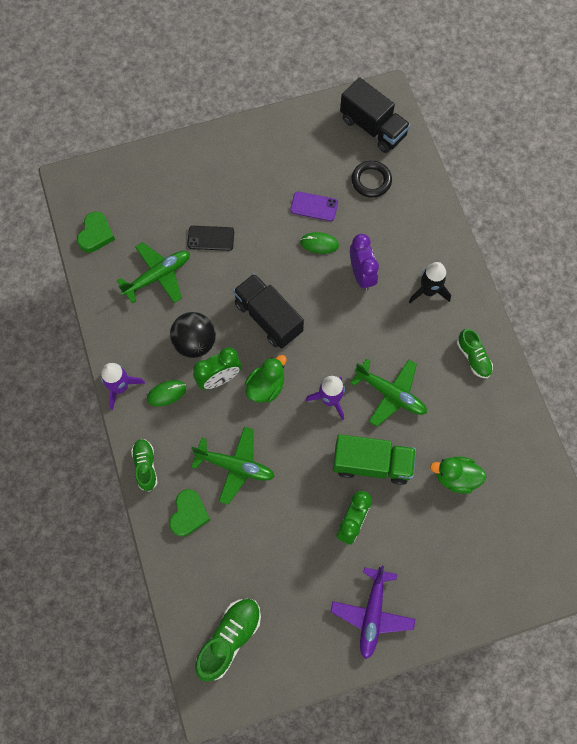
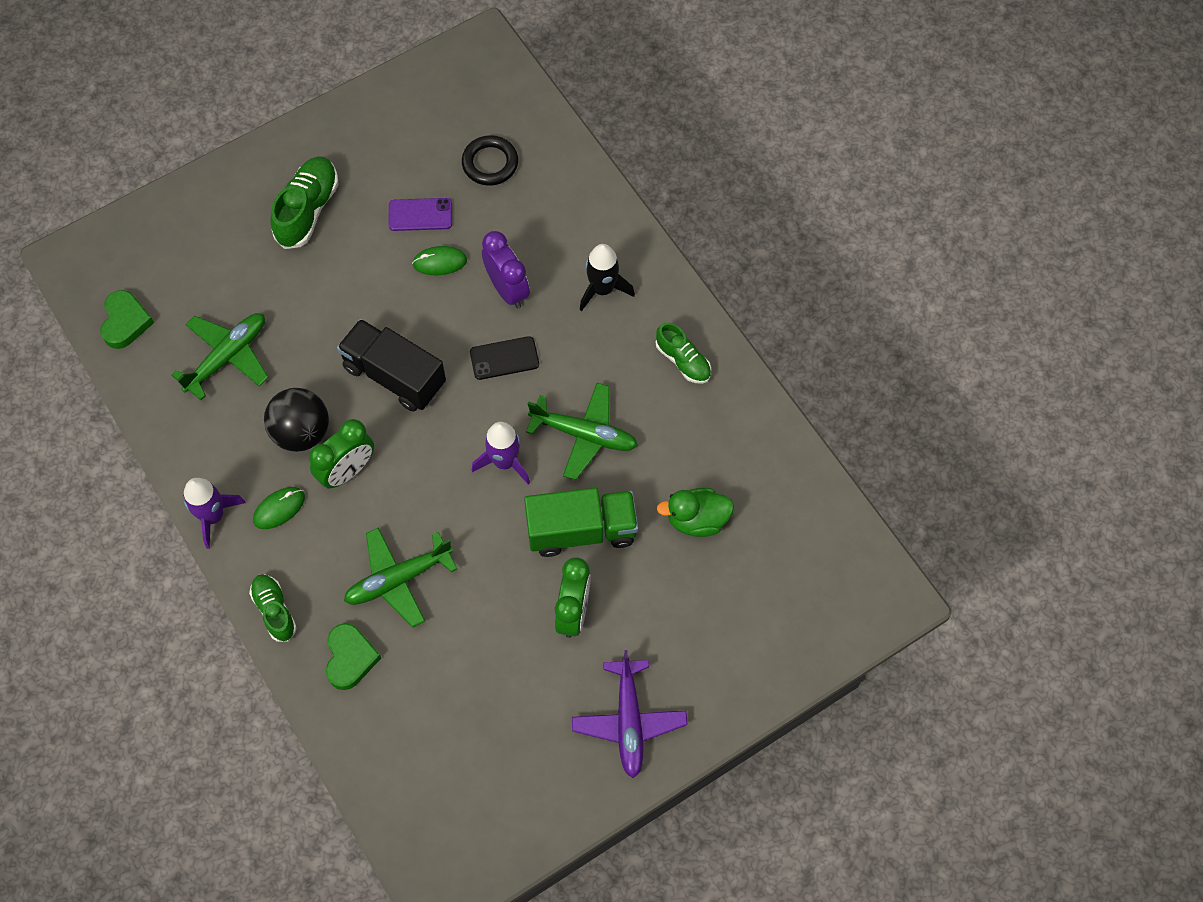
camera: 15 degrees left, 5 degrees down
(211, 238) = (288, 289): black phone -> black phone (504, 358)
(229, 638) = (446, 803): green shoe -> green shoe (307, 210)
(235, 466) = (398, 580): green plane -> green plane turned 150 degrees clockwise
(266, 386) = (413, 466): green duck -> none
(373, 127) = (475, 92): black truck -> none

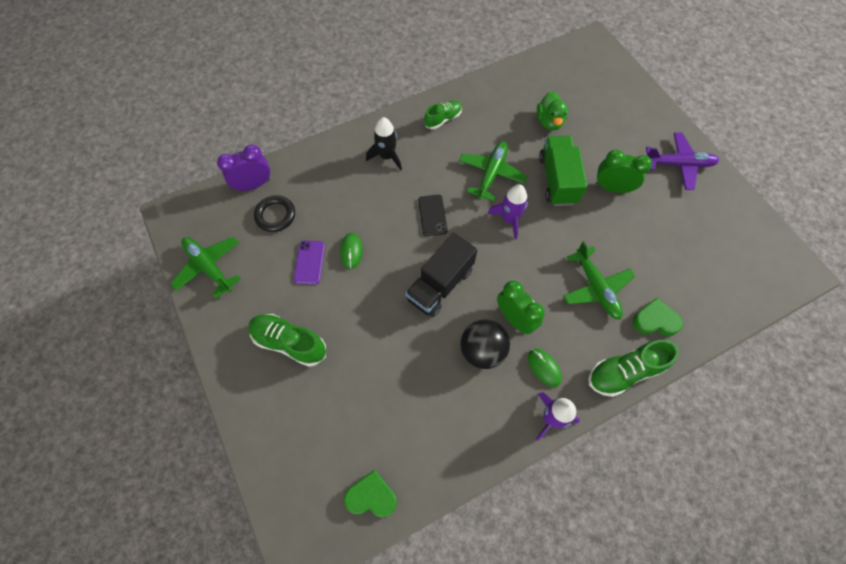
camera: 85 degrees left, 0 degrees up
(227, 356) = (413, 407): green plane -> green plane (209, 267)
(274, 610) = (624, 372): green shoe -> green shoe, size x1.56
(507, 289) = (379, 210): purple clock -> purple clock (254, 185)

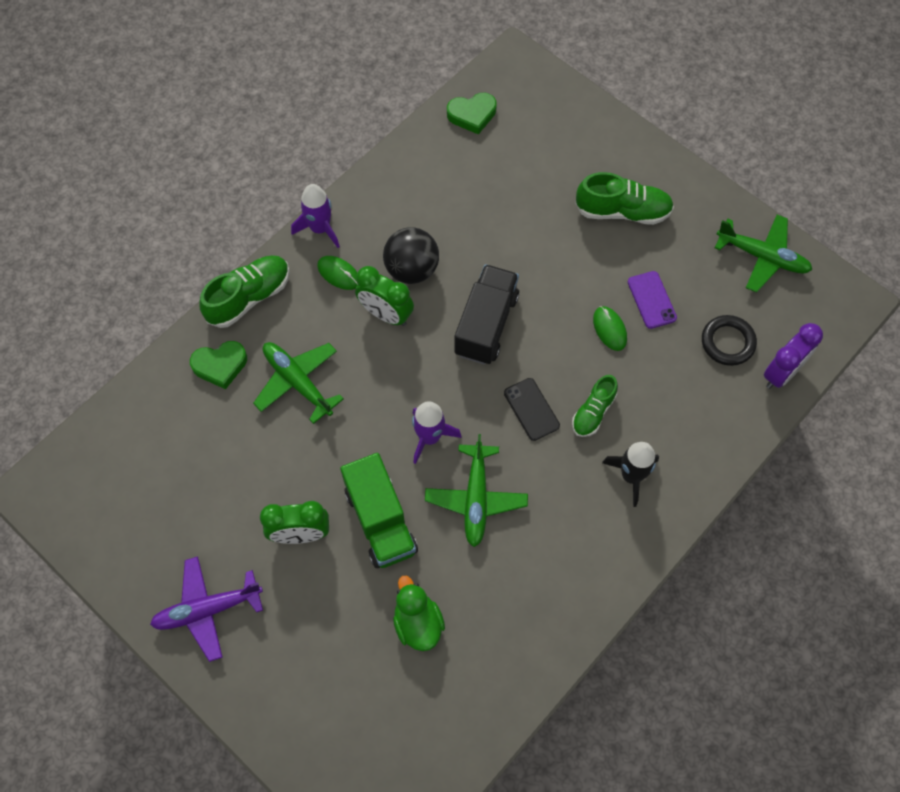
camera: 160 degrees right, 0 degrees up
(443, 119) = (580, 569): green shoe -> green shoe (593, 412)

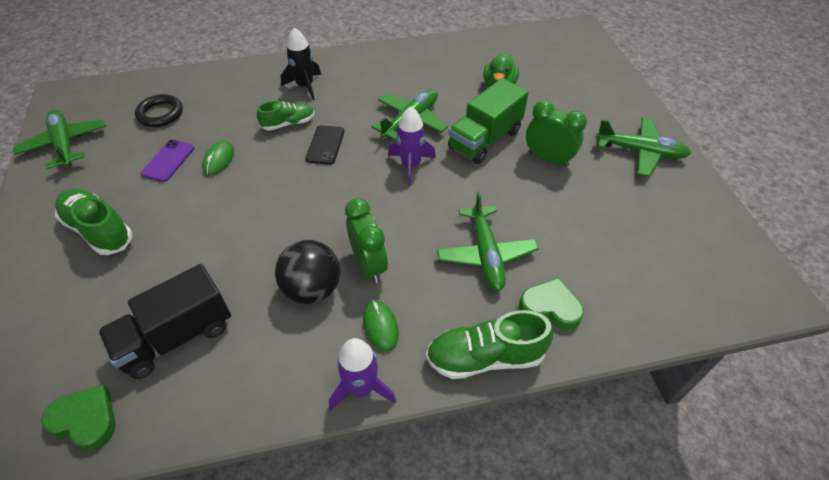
camera: 145 degrees left, 15 degrees down
(207, 610) = (640, 152): purple plane -> green plane
(380, 521) = (485, 139): green truck -> green truck turned 150 degrees counterclockwise
(486, 325) = (298, 211): black truck -> black truck (177, 336)
(781, 373) = (156, 85): purple clock -> none

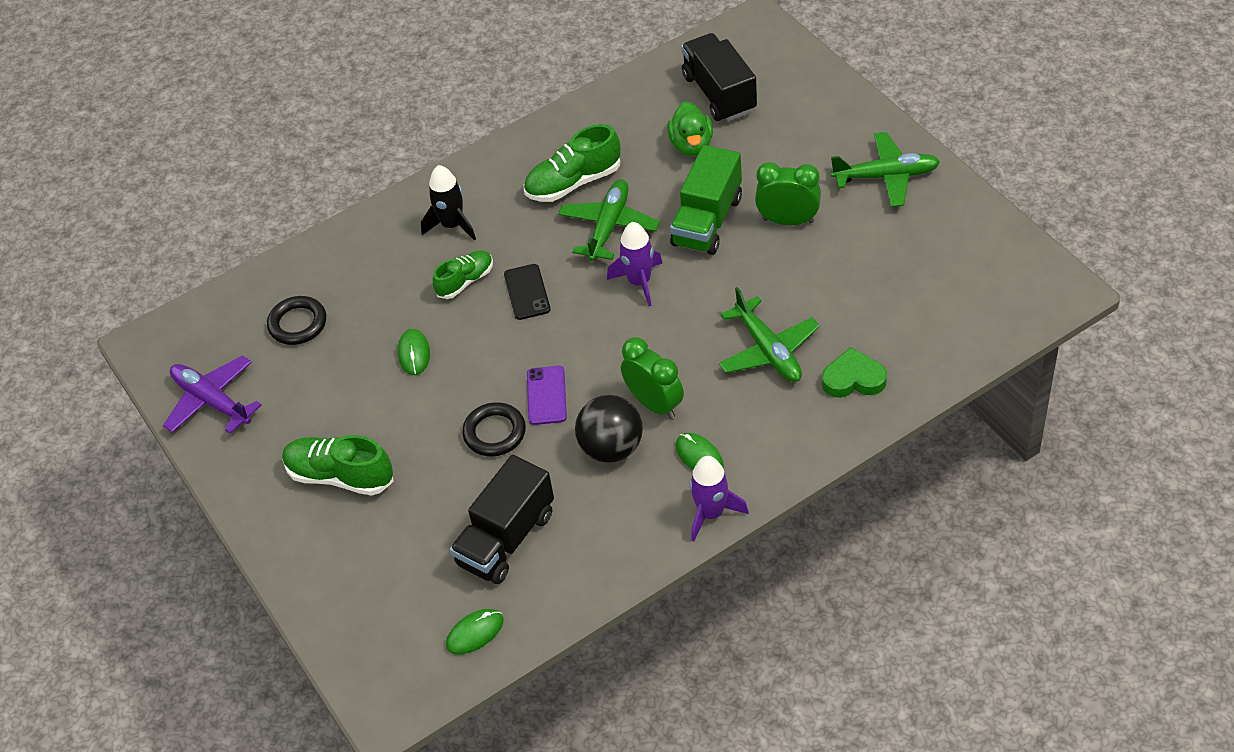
camera: 15 degrees left, 0 degrees up
(65, 144) = (211, 401): green plane -> purple plane
(86, 420) = (475, 633): green heart -> green mouse
(168, 161) = (355, 375): purple phone -> purple phone (546, 395)
(232, 240) = (494, 433): none -> black ring
(485, 357) = (811, 446): green shoe -> green shoe (573, 182)
(534, 62) = (719, 93): none -> black truck

